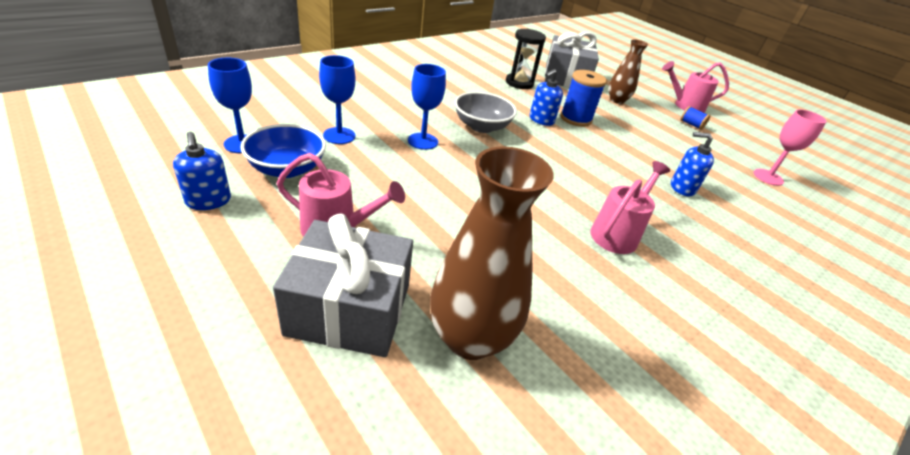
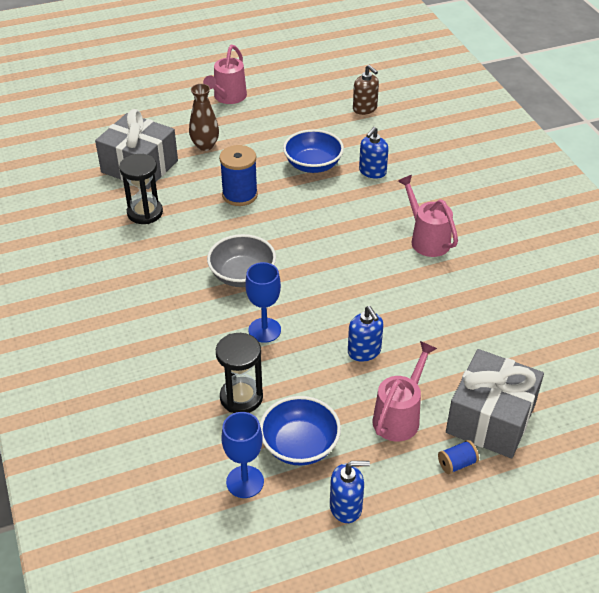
camera: 65 degrees left, 5 degrees up
(339, 136) = (241, 397): blue goblet -> black hourglass
(470, 338) = (522, 357): brown vase -> none
(541, 120) = (237, 223): blue soap dispenser -> blue soap dispenser (364, 351)
(651, 152) = (313, 165): none -> blue bowl
(691, 125) = (267, 112): blue spool -> blue spool (457, 464)
(768, 177) = (365, 108): pink goblet -> brown soap dispenser

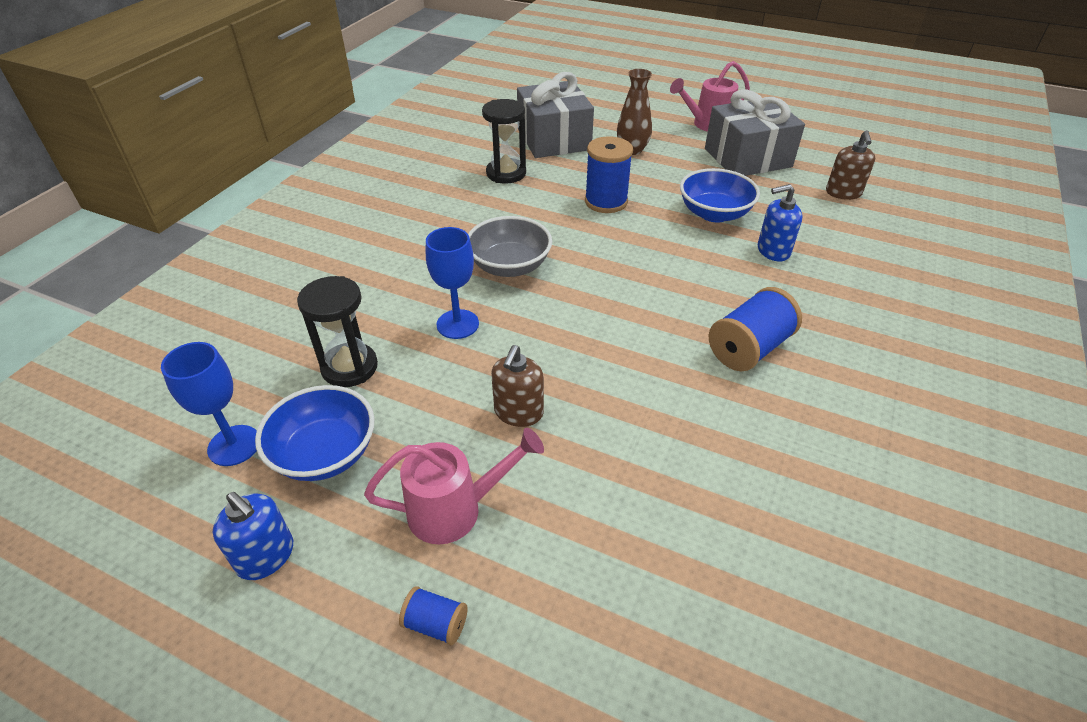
camera: 45 degrees right, 0 degrees up
(364, 351) = (518, 412): blue soap dispenser -> brown soap dispenser
(426, 239) = (749, 348): pink watering can -> blue spool
(490, 418) = (551, 607): grey gift -> grey gift (747, 158)

